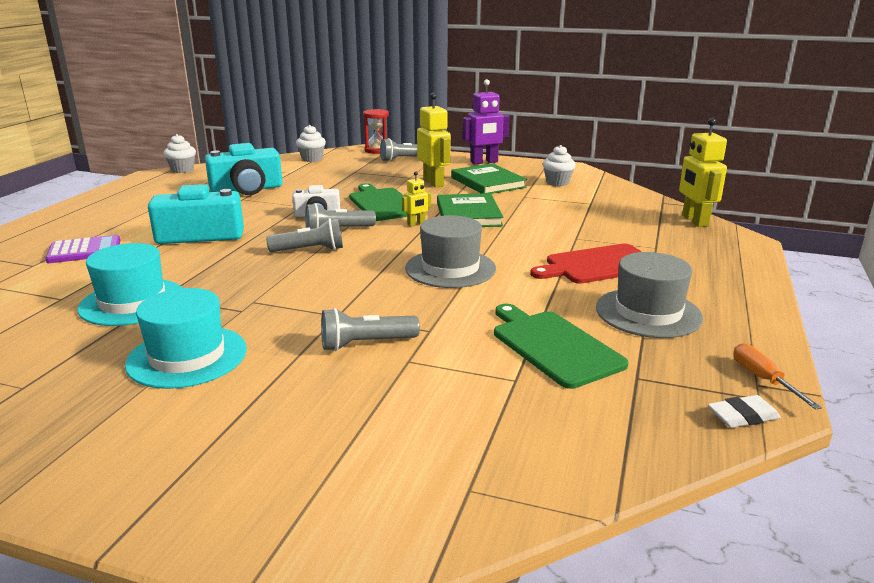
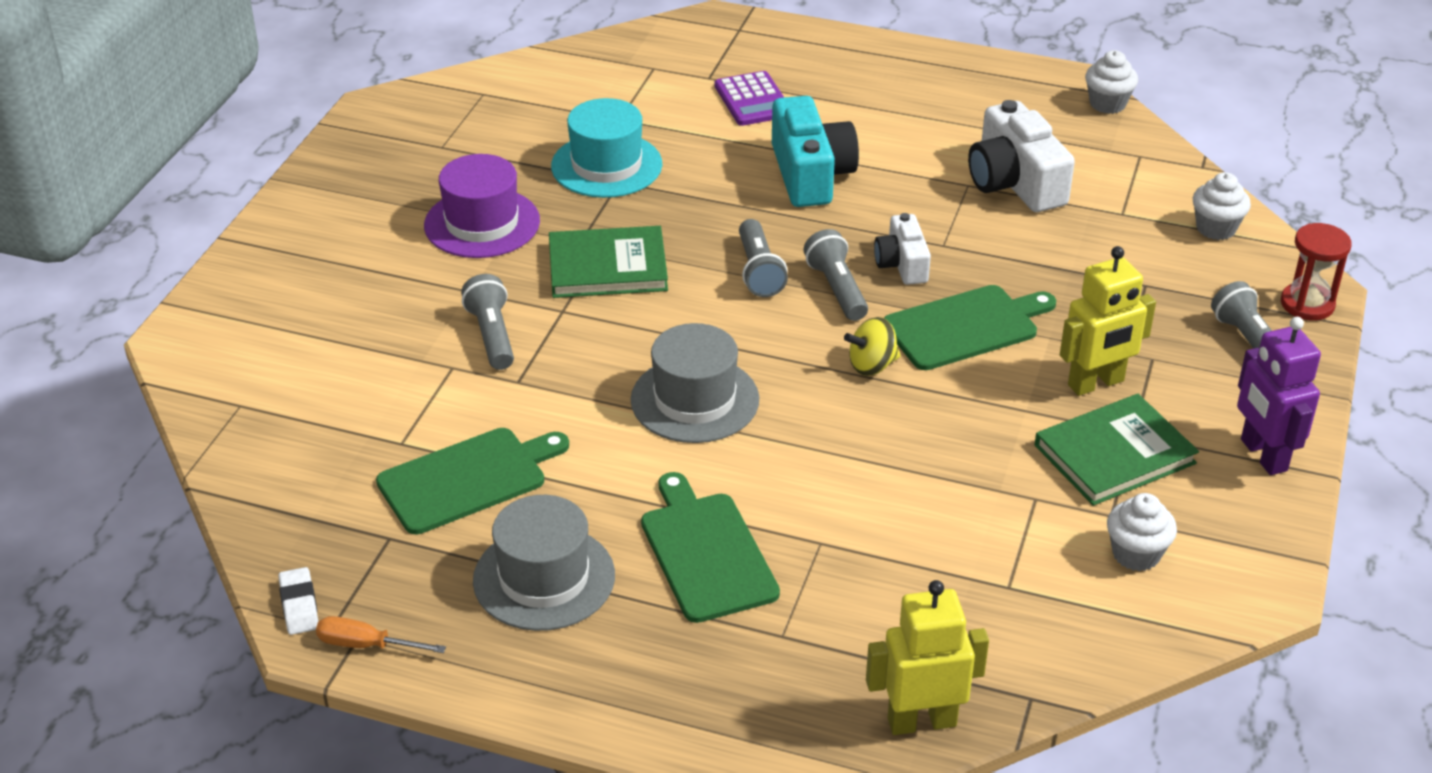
camera: 90 degrees right, 15 degrees up
(187, 356) = (482, 223): turquoise hat -> purple hat
(247, 189) = (1014, 182): turquoise camera -> white camera
(416, 224) = (872, 365): yellow robot -> yellow spinning top
(468, 214) = (922, 423): green book -> green book (607, 267)
(598, 265) = (706, 552): red cutting board -> green cutting board
(763, 379) = (366, 645): orange screwdriver -> orange screwdriver turned 150 degrees counterclockwise

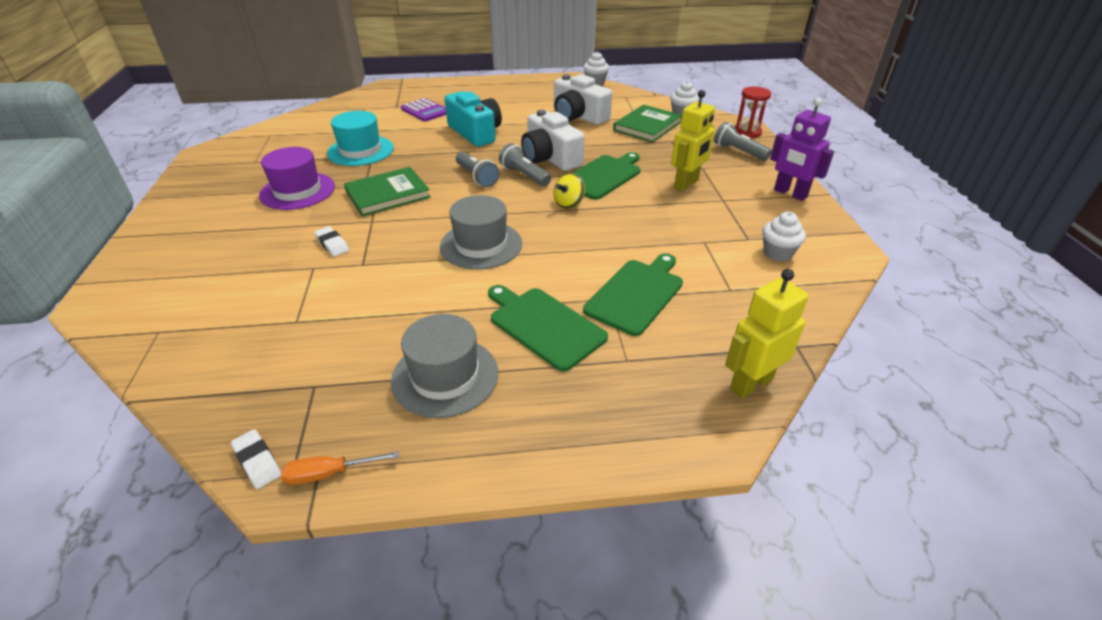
camera: 25 degrees left, 0 degrees up
(467, 479) = (356, 329): green cutting board -> green cutting board (636, 294)
(492, 336) = (332, 244): grey flashlight -> white eraser
(902, 264) = (550, 158): white camera -> white camera, size x1.69
(1114, 454) = (723, 211): green book -> green book (647, 126)

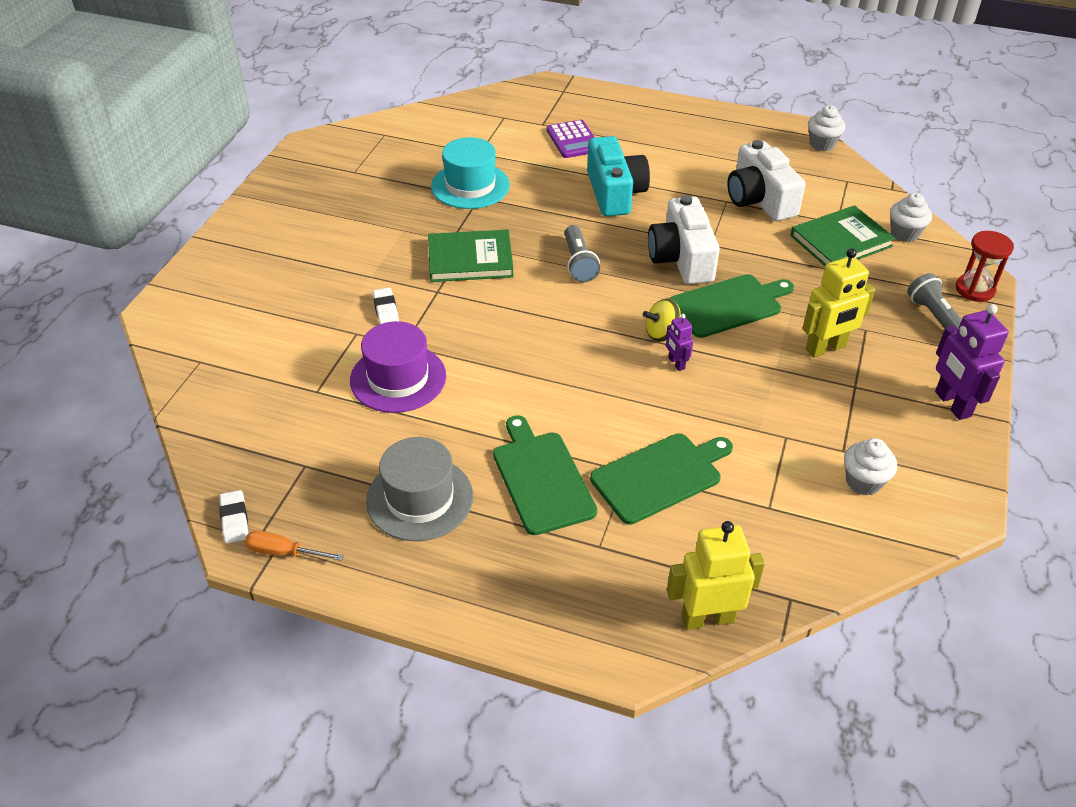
camera: 25 degrees right, 5 degrees up
(297, 191) = (381, 227): purple hat -> purple hat (398, 378)
(481, 245) = (533, 359): grey hat -> none
(524, 175) = (635, 276): grey flashlight -> none
(593, 219) = (676, 363): none -> purple robot

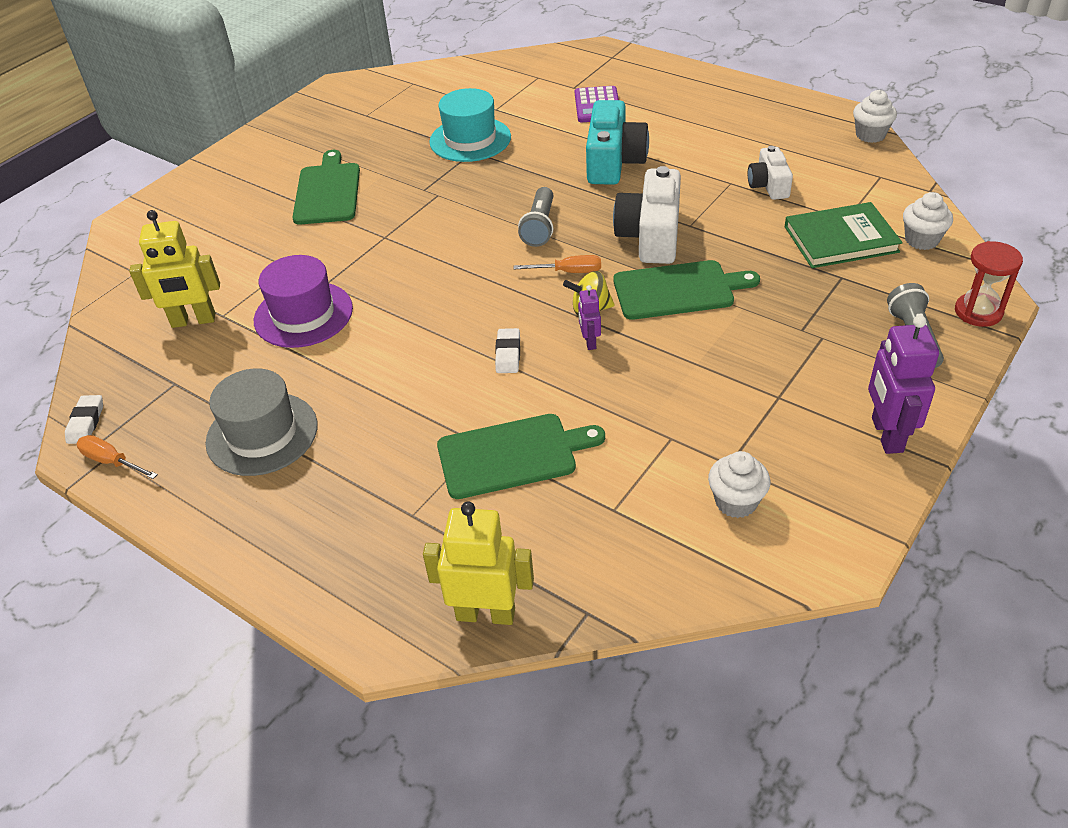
camera: 20 degrees right, 0 degrees up
(386, 310) = (326, 248): white eraser -> white eraser (508, 354)
(470, 259) = (433, 210): green book -> none
(541, 478) = (390, 436): green cutting board -> green cutting board (328, 191)
(626, 302) = (569, 272): none -> orange screwdriver
(759, 199) = (768, 185): white camera -> white camera, size x0.59
(826, 348) = (765, 351): yellow robot -> yellow robot (193, 321)

